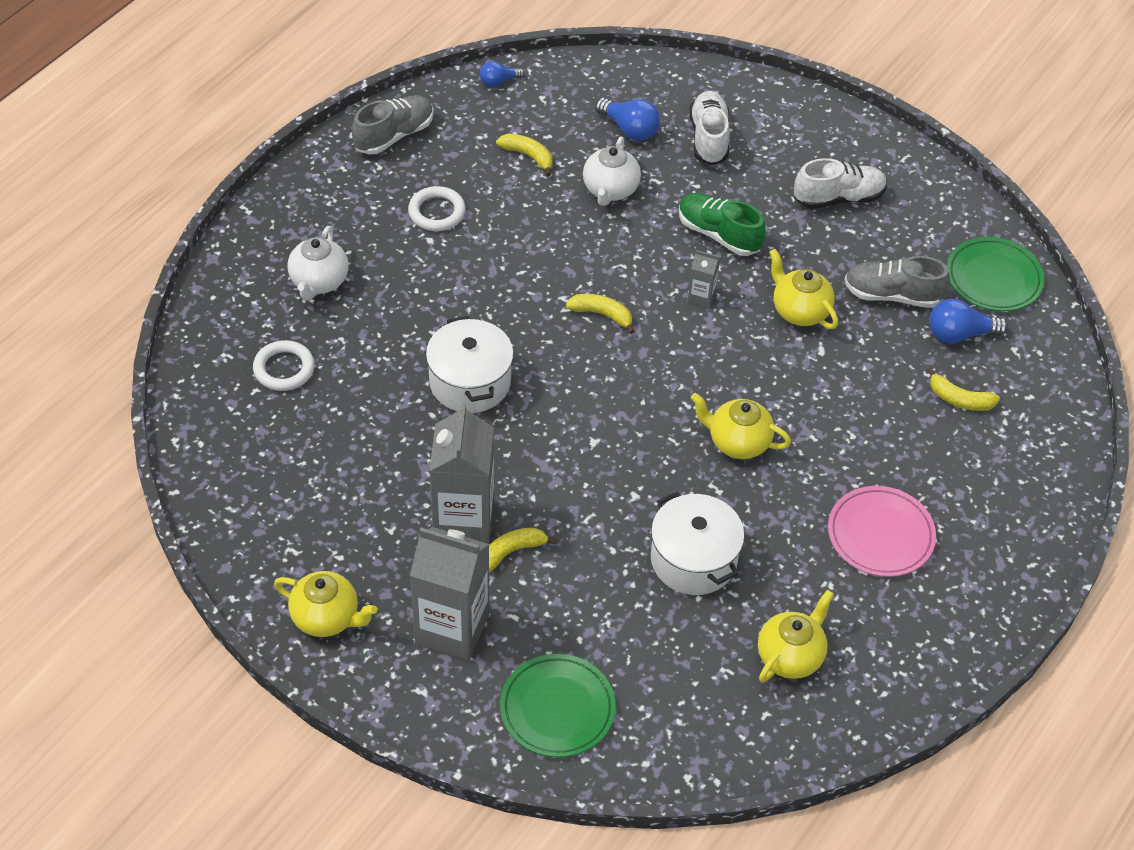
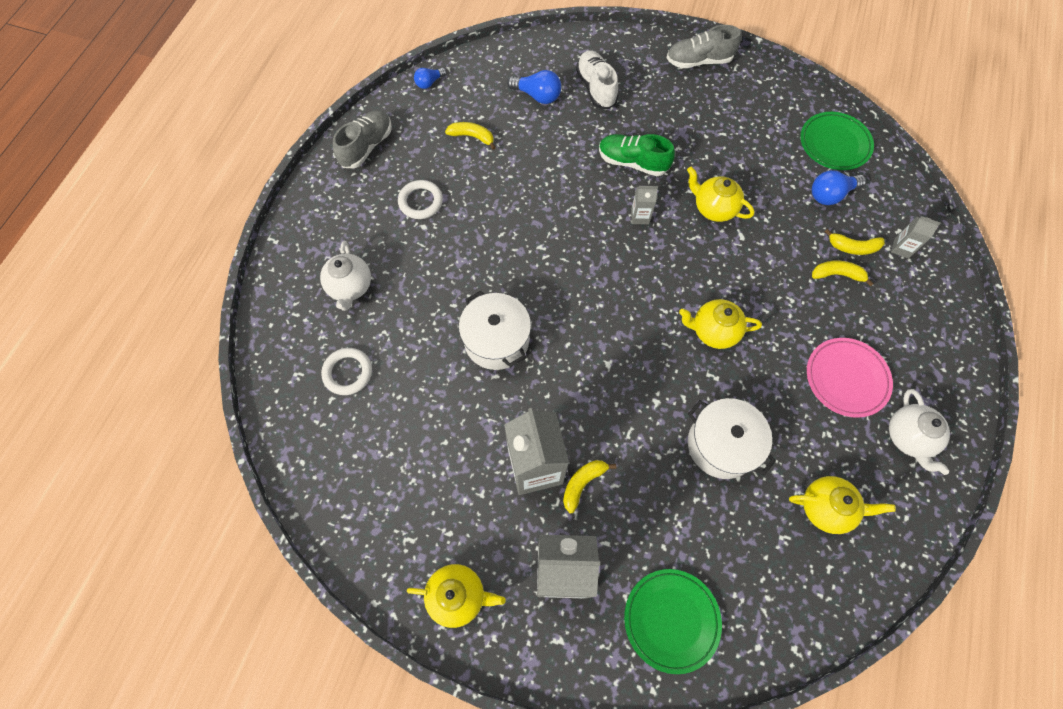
camera: 15 degrees left, 15 degrees up
(602, 314) = (574, 252): yellow banana -> yellow banana (837, 274)
(610, 190) = (542, 148): white teapot -> white teapot (908, 437)
(790, 656) = (826, 508): yellow teapot -> yellow teapot turned 75 degrees clockwise
(838, 198) = (704, 110): white shoe -> none
(892, 295) = (772, 177): grey shoe -> grey shoe (698, 61)
(1023, 416) = (901, 248): none -> grey carton

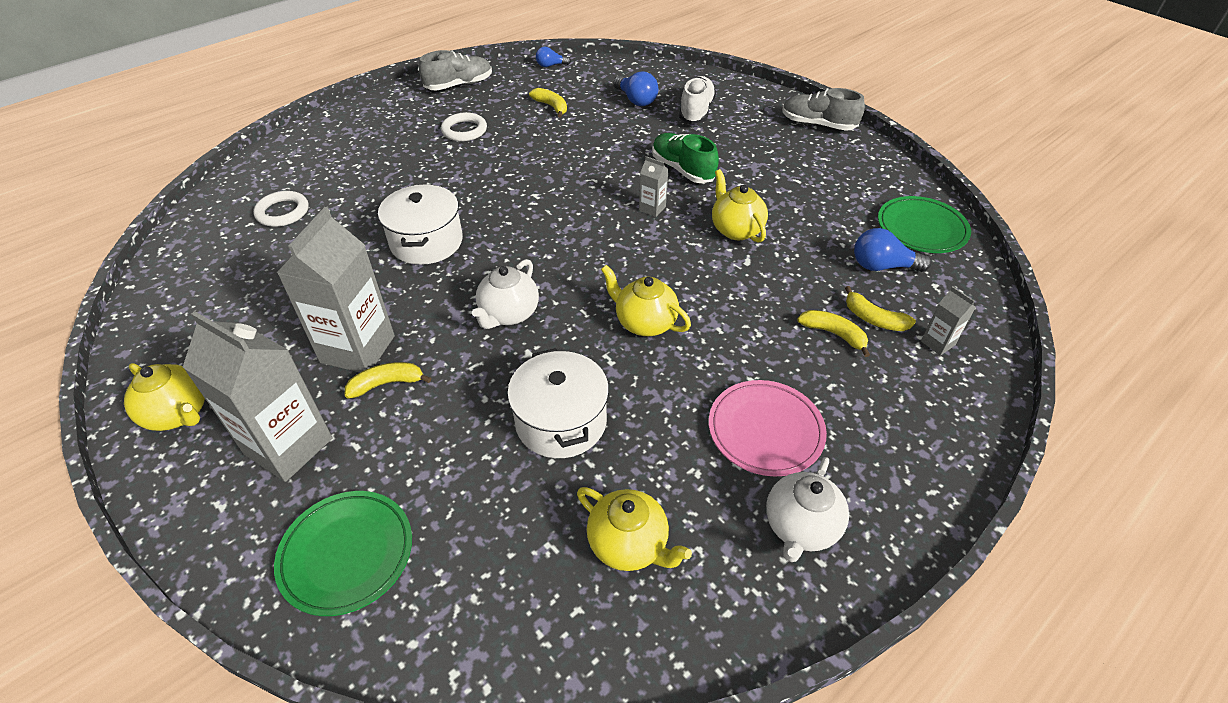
camera: 30 degrees right, 20 degrees down
(350, 287) = (348, 161): white teapot -> white teapot (508, 314)

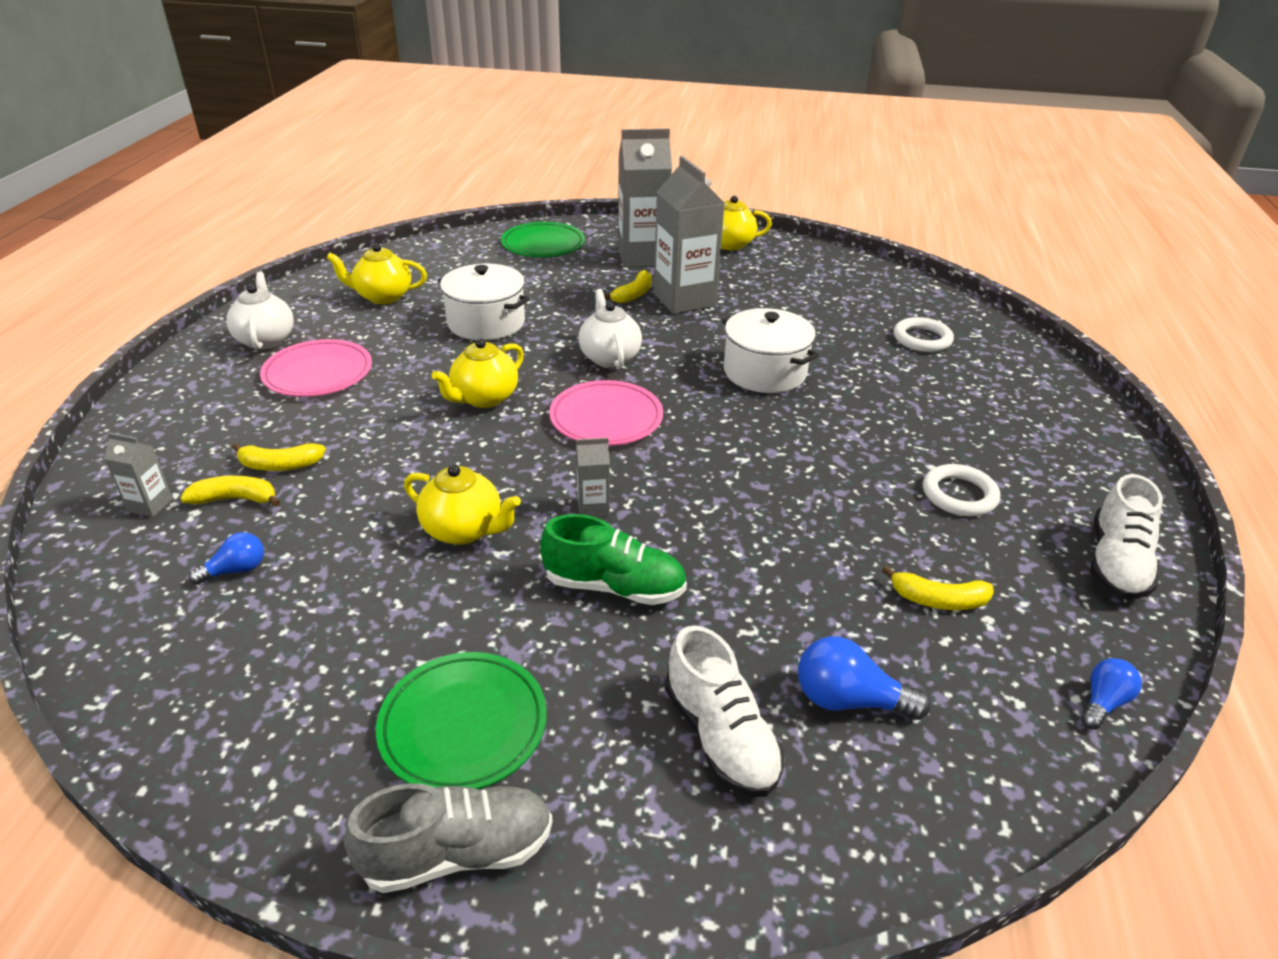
camera: 140 degrees right, 10 degrees down
(459, 85) = (1116, 563): grey shoe -> white shoe
(578, 260) = (606, 418): none -> pink plate
(644, 322) = (484, 398): yellow teapot -> yellow teapot turned 135 degrees clockwise
(882, 266) = (236, 570): blue light bulb -> blue light bulb, size x0.63
(921, 229) = (177, 666): green plate -> green plate (463, 725)

